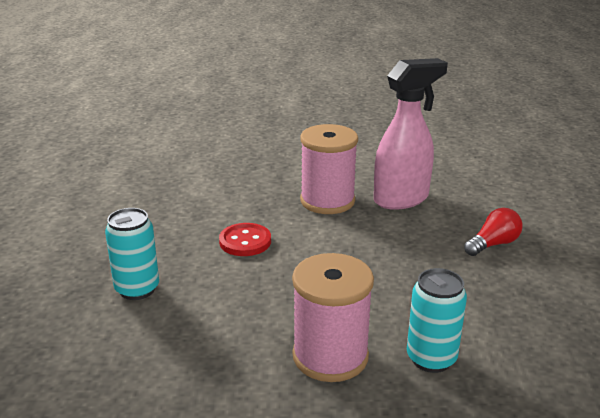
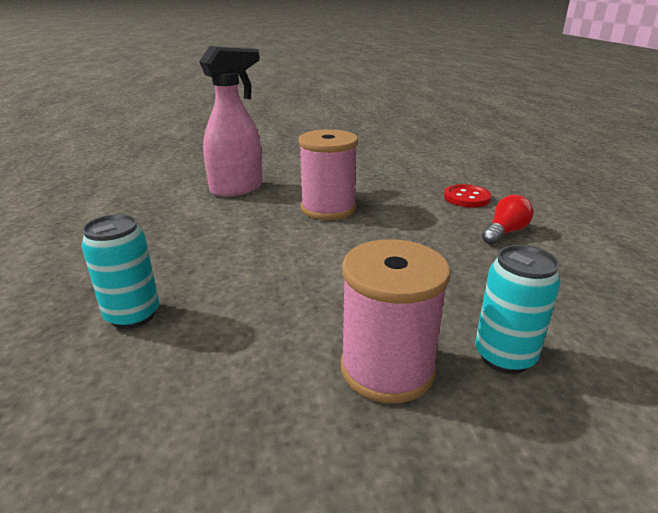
camera: 10 degrees left, 0 degrees up
(245, 241) = (253, 252): red button -> red button (466, 198)
(402, 199) = (399, 202): pink spray bottle -> pink spray bottle (238, 188)

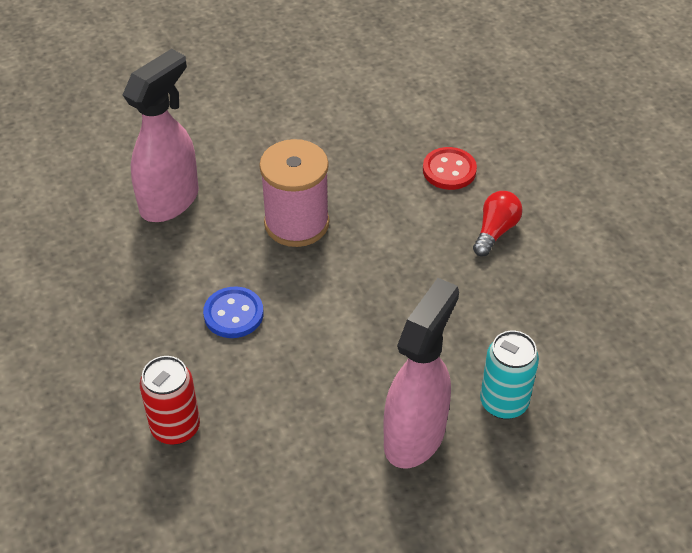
camera: 15 degrees left, 20 degrees up
(133, 315) = (175, 428): turquoise can -> red can
(244, 249) = (233, 314): none -> blue button
(387, 369) = (415, 436): pink spool -> pink spray bottle

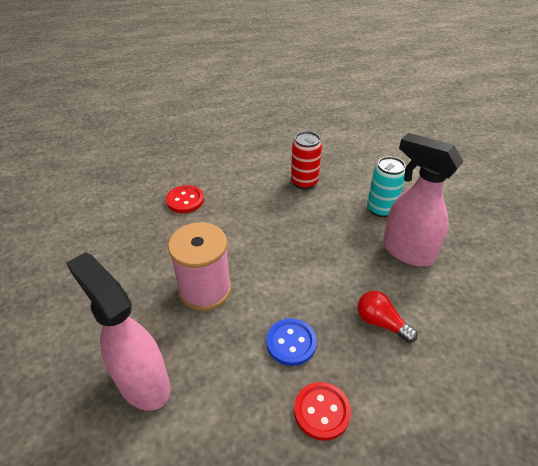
camera: 80 degrees left, 5 degrees down
(152, 349) = (322, 411): none -> red button
(175, 428) = (406, 397): red can -> red can (304, 182)
(495, 231) = (246, 189): red light bulb -> red light bulb (381, 323)

